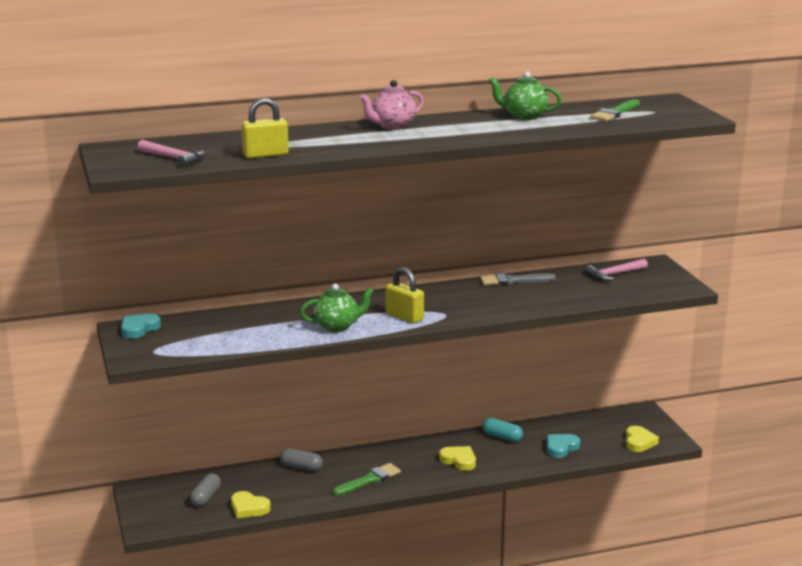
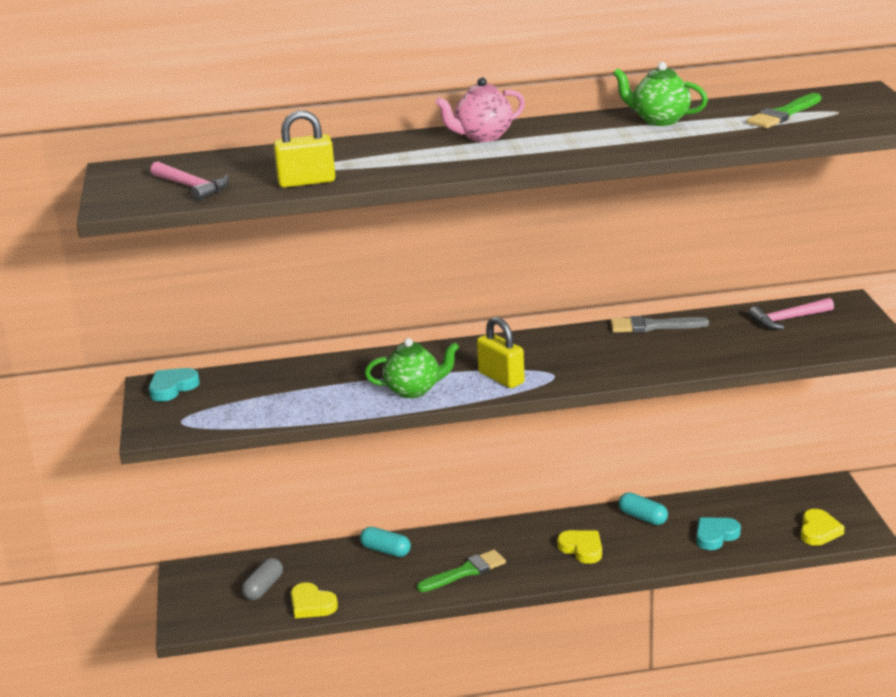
camera: 10 degrees right, 5 degrees up
(301, 467) = (385, 550): grey capsule -> turquoise capsule

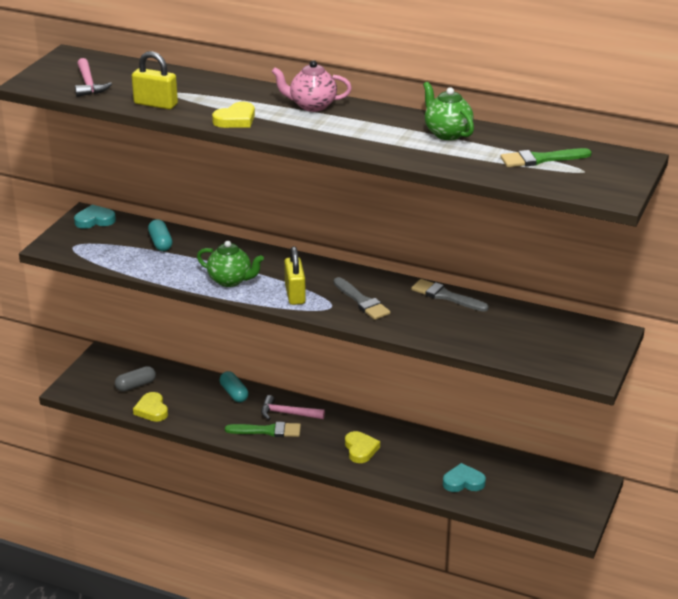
camera: 30 degrees right, 5 degrees up
(578, 359) = (362, 301): none -> grey brush
(642, 517) = (428, 445): turquoise capsule -> turquoise capsule (160, 243)
(787, 319) = (550, 329): pink hammer -> pink hammer (287, 413)
(819, 531) = (543, 512): yellow heart -> yellow heart (236, 119)

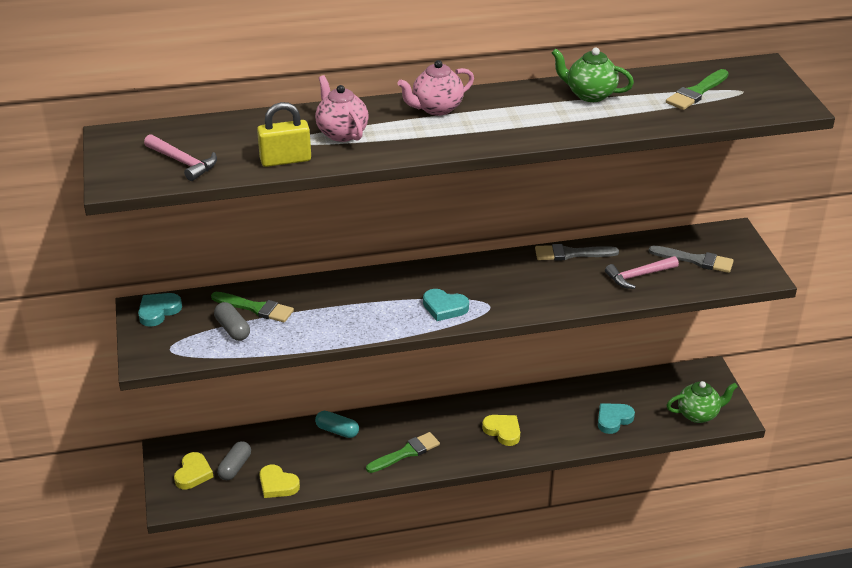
camera: 35 degrees left, 5 degrees up
(128, 250) = (232, 329): none -> grey capsule
(160, 243) = (255, 308): turquoise capsule -> green brush
(219, 100) = (342, 133): none -> pink teapot
(230, 280) = (370, 319): green teapot -> green teapot (698, 414)
(236, 119) = (387, 148): yellow heart -> yellow heart (193, 473)
(287, 413) = (406, 427): pink hammer -> pink hammer (638, 276)
(295, 294) = (444, 307): yellow padlock -> turquoise heart
(362, 301) = (509, 289): grey brush -> grey brush (695, 260)

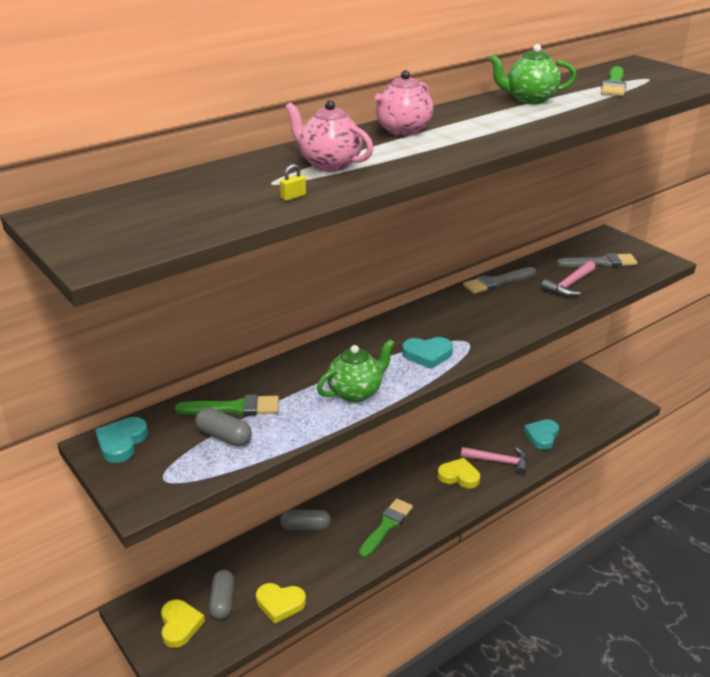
camera: 25 degrees left, 5 degrees down
(183, 162) = (170, 222): pink hammer -> pink hammer (499, 461)
(285, 160) = (293, 197): yellow padlock -> yellow padlock, size x0.42
(337, 431) = (305, 527): turquoise capsule -> grey capsule
(698, 414) = (603, 411): green teapot -> green teapot (356, 392)

